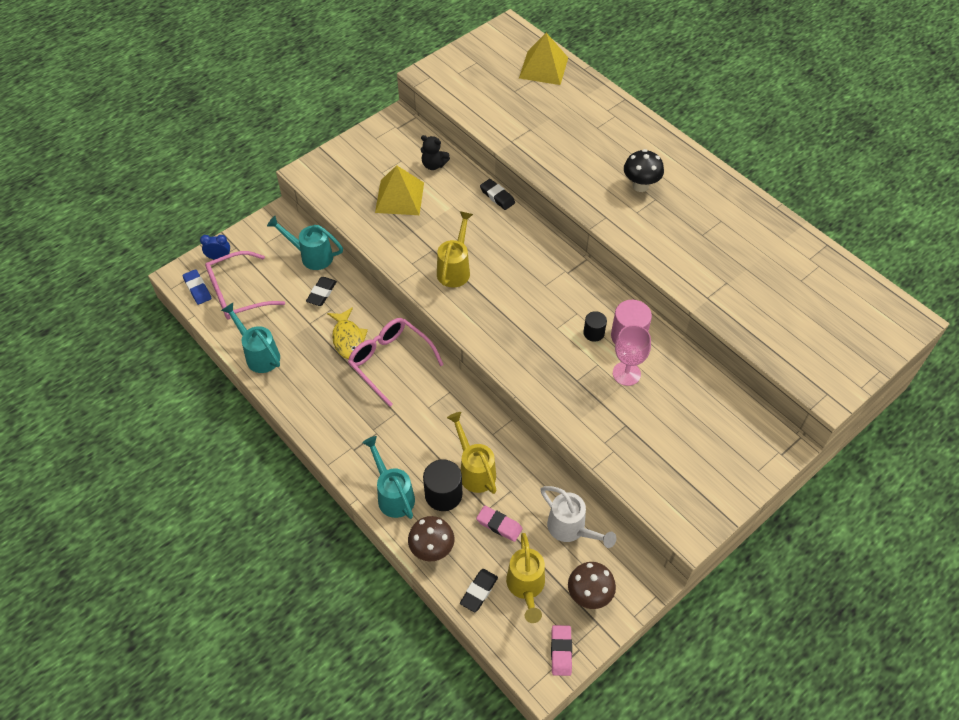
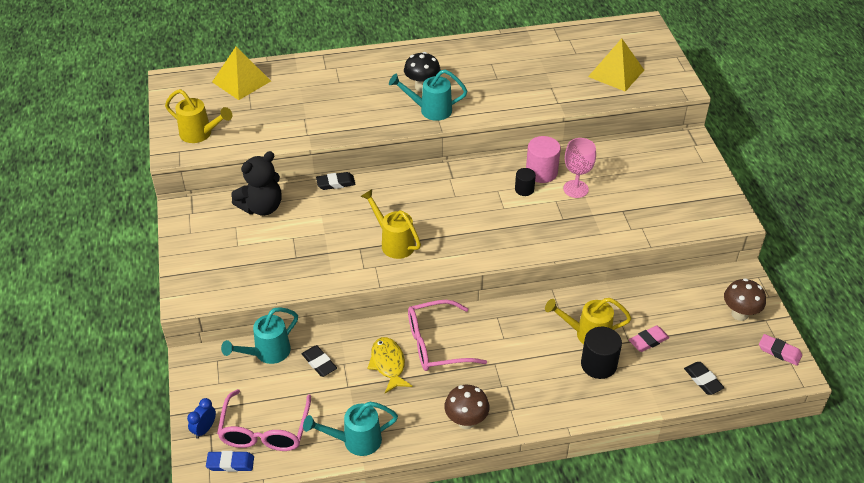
camera: 60 degrees left, 10 degrees down
(348, 339) = (388, 364): yellow fish -> yellow fish turned 120 degrees counterclockwise
(393, 494) = (578, 399): turquoise watering can -> turquoise watering can (430, 110)
(399, 197) = (279, 245): yellow pyramid -> yellow pyramid (616, 73)
(432, 550) = (648, 395): brown mushroom -> brown mushroom (466, 421)
(433, 165) = (262, 207): black teddy bear -> black teddy bear, size x1.67
(526, 588) = (714, 349): yellow watering can -> yellow watering can (200, 134)
(571, 529) = (677, 298): white watering can -> none

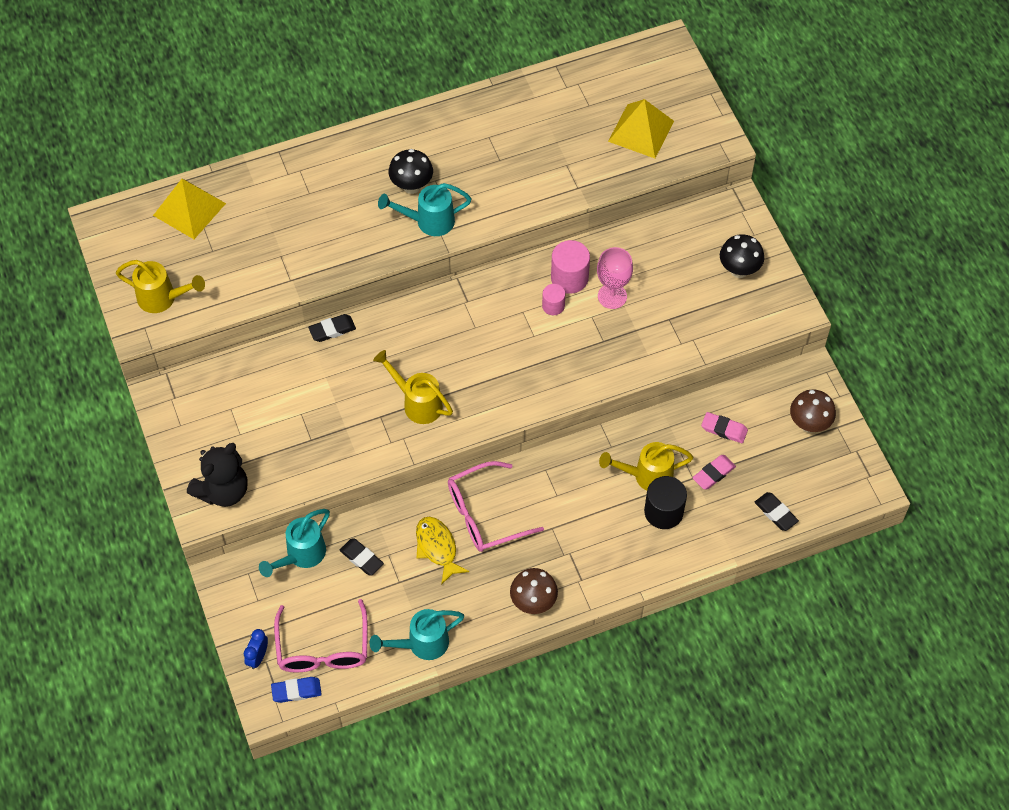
camera: 10 degrees left, 15 degrees up
(262, 207) = (254, 377): black teddy bear -> black teddy bear (223, 490)
(524, 189) = (553, 306): black cylinder -> pink cylinder
(687, 184) = (739, 270): none -> black mushroom
(779, 352) = (854, 465): pink eraser -> pink eraser (724, 429)

